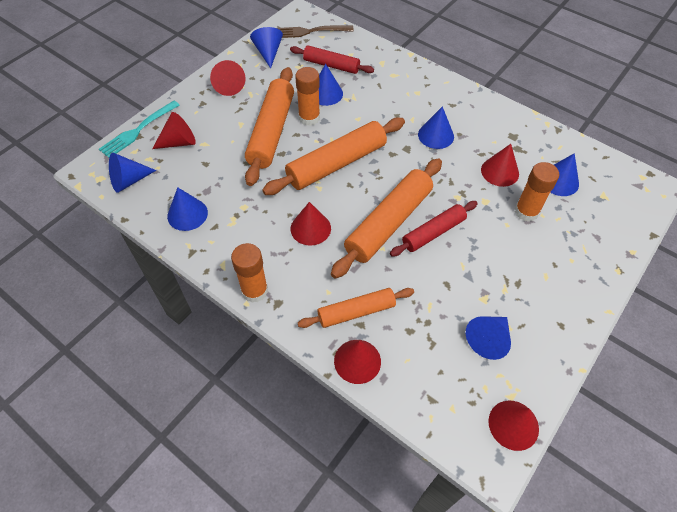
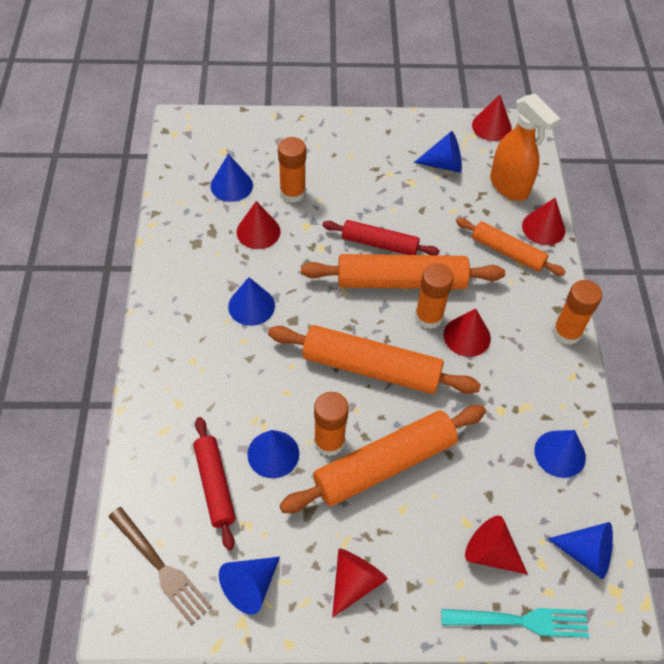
camera: 130 degrees left, 0 degrees up
(345, 218) = (428, 317): none -> orange glue stick
(423, 373) = (509, 187): none -> orange spray bottle

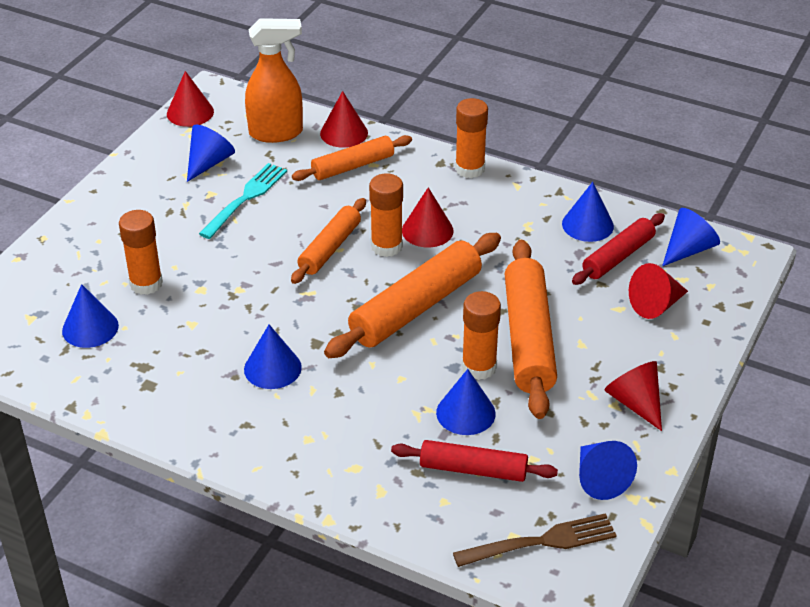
camera: 60 degrees left, 15 degrees down
(258, 231) = (176, 329): red cone -> none
(379, 244) = (271, 245): red rolling pin -> red rolling pin (618, 256)
(401, 281) = (330, 248): orange rolling pin -> orange rolling pin, size x0.61
(520, 621) = (726, 313): turquoise fork -> turquoise fork (245, 199)

